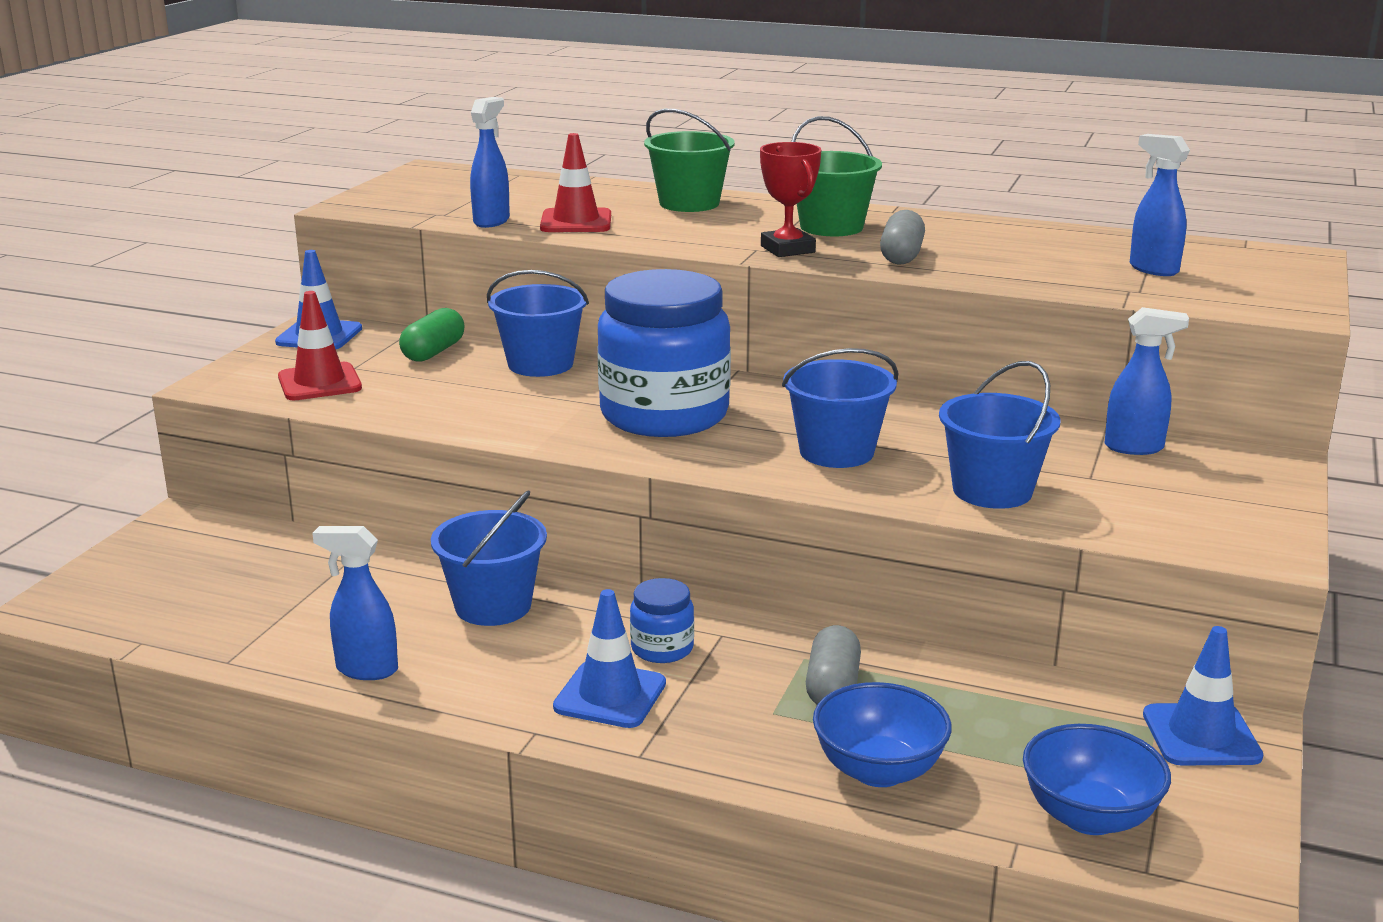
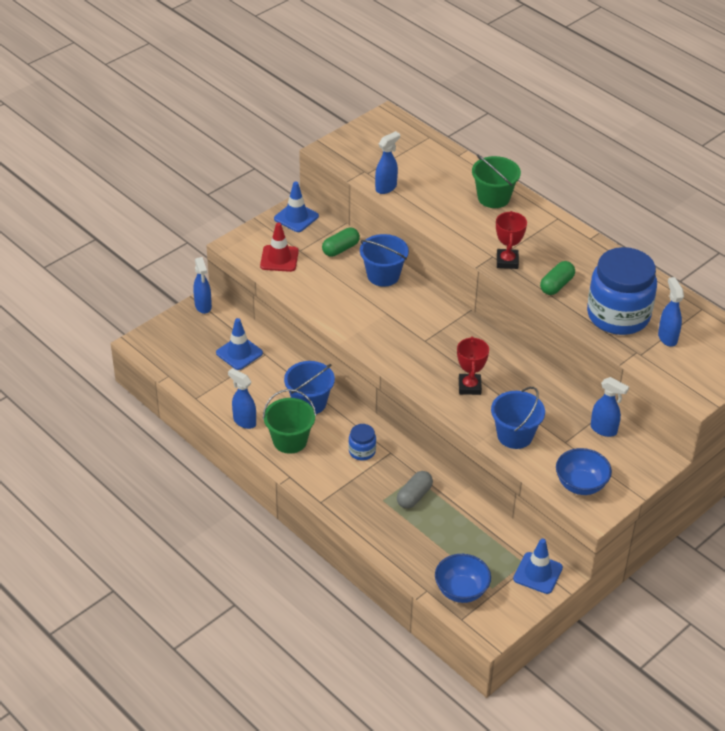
camera: 25 degrees right, 20 degrees up
(171, 527) = (203, 306): none -> blue spray bottle
(576, 222) = (425, 201): red traffic cone -> none
(610, 695) = (327, 468): blue traffic cone -> blue traffic cone (239, 353)
(664, 415) = (414, 334): blue jar -> blue jar (618, 315)
(831, 227) = (545, 245): green bucket -> green bucket (290, 440)
(836, 452) = (469, 386): blue bucket -> red trophy
(878, 770) = (402, 542): blue bowl -> blue bowl (581, 484)
(901, 256) = (556, 285): grey capsule -> green capsule

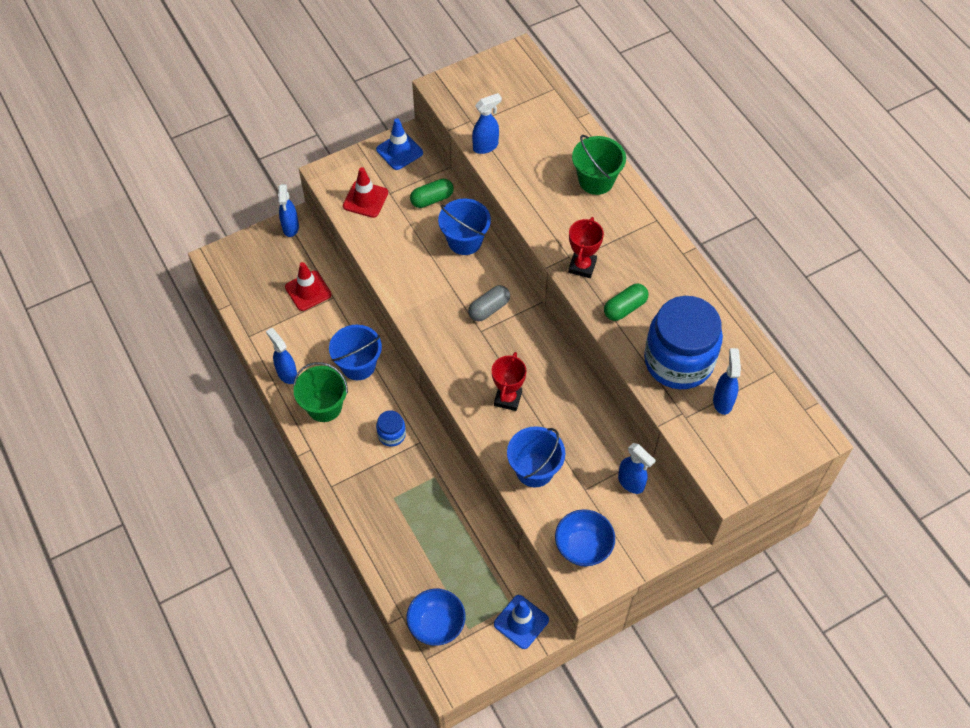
camera: 15 degrees right, 15 degrees up
(239, 353) = (308, 291): blue traffic cone -> red traffic cone
(414, 496) = (426, 500): grey capsule -> grey capsule (489, 309)

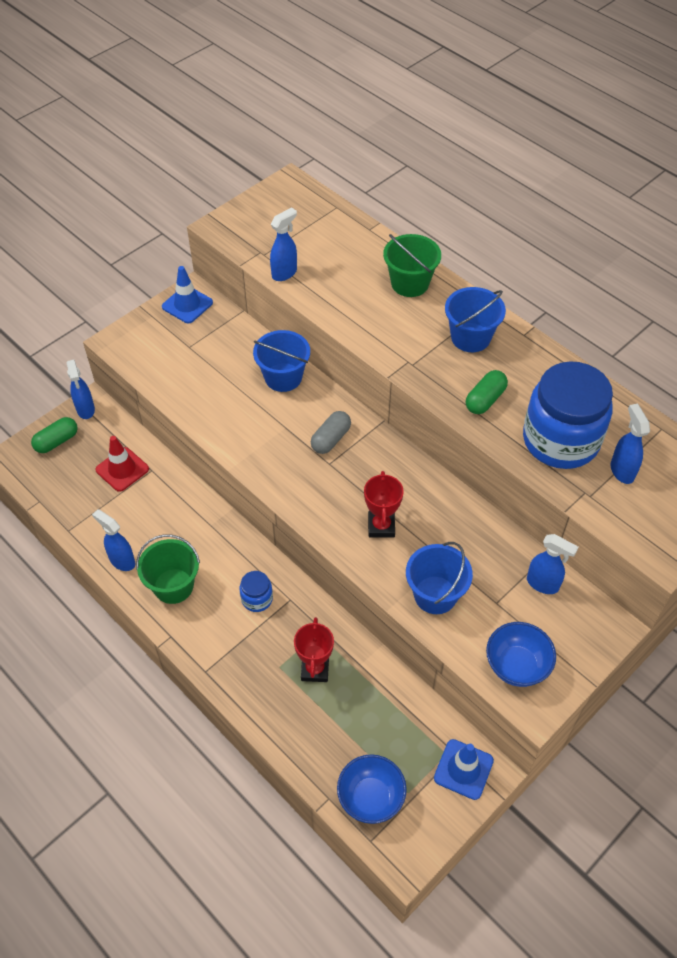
camera: 15 degrees left, 5 degrees down
(358, 365) = (199, 534): blue bucket -> blue bucket (470, 337)
(365, 199) = (165, 358): red traffic cone -> none
(432, 199) = (236, 344): green capsule -> green capsule (57, 441)
(582, 266) = (425, 368): red trophy -> red trophy (315, 669)

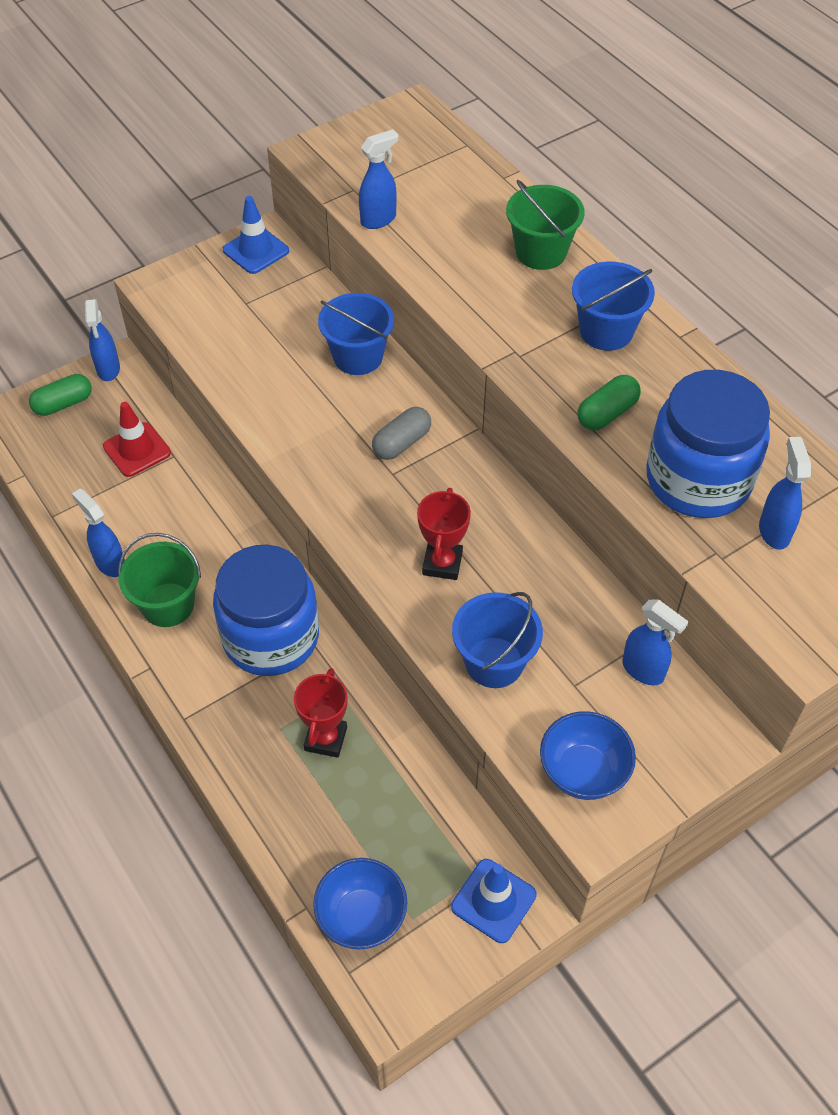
camera: 10 degrees right, 0 degrees up
(257, 599) = (271, 637): blue jar -> blue jar, size x2.31

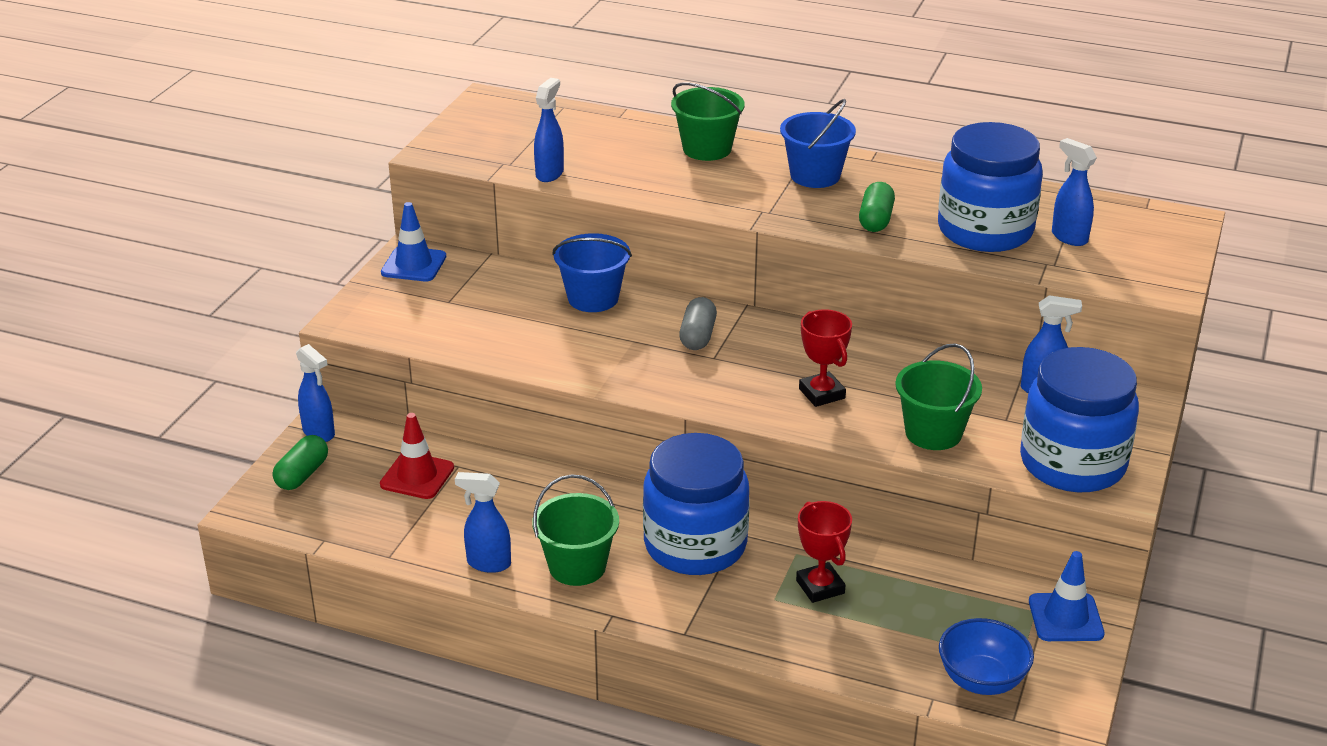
camera: 35 degrees left, 20 degrees down
(494, 662) = (933, 433): blue bucket -> green bucket
(583, 772) = (1072, 463): blue bowl -> blue jar

